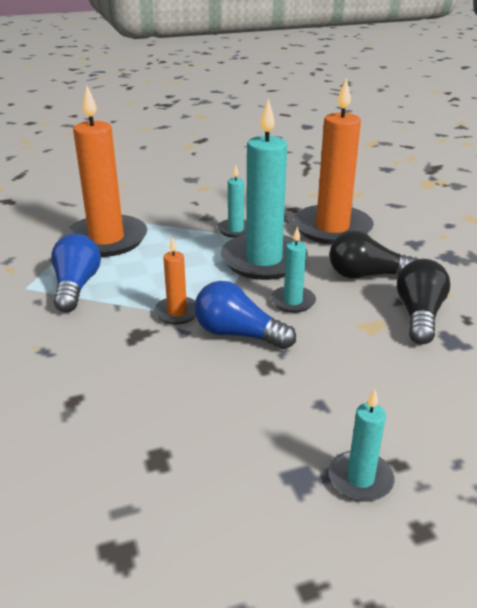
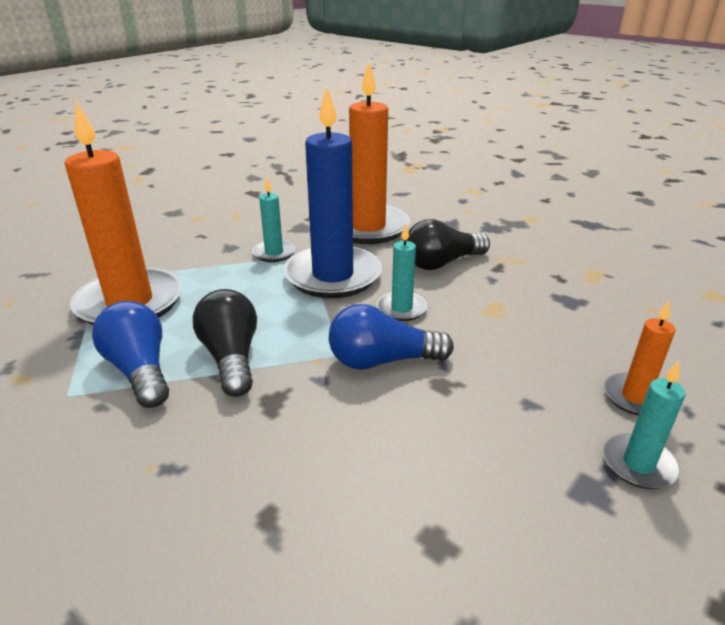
camera: 30 degrees left, 0 degrees up
(177, 313) = (294, 360): orange candle -> orange candle (635, 397)
(264, 260) = (333, 276): turquoise candle -> blue candle
(419, 315) = (521, 286): black light bulb -> black light bulb (231, 357)

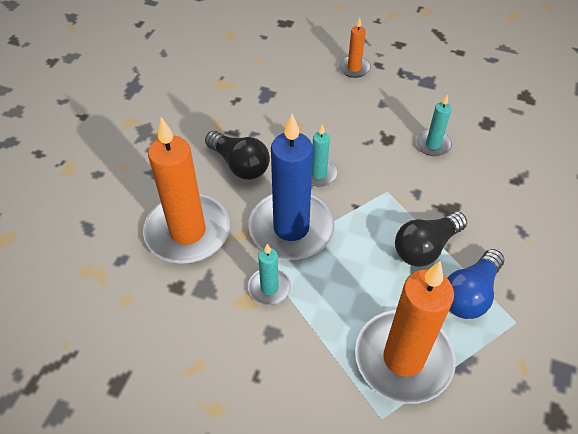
camera: 110 degrees left, 20 degrees up
(382, 361) = (382, 169): blue light bulb -> none
(638, 464) = (402, 68): turquoise candle -> turquoise candle (433, 144)

